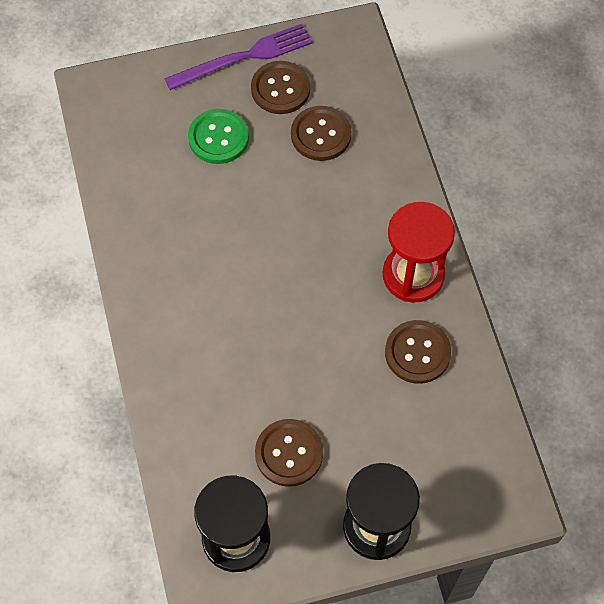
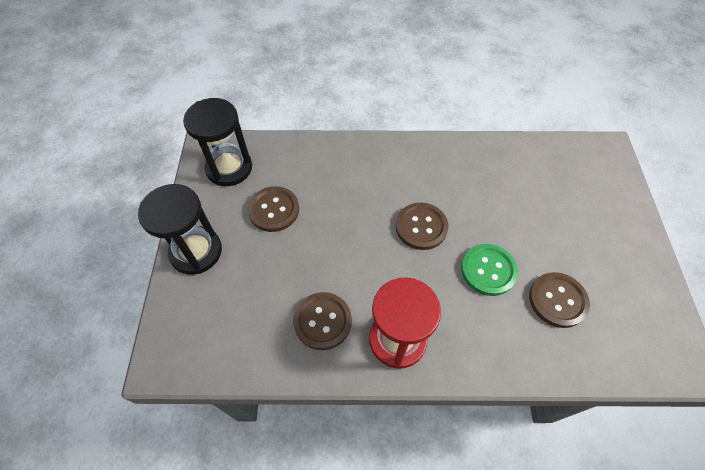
camera: 105 degrees right, 5 degrees down
(218, 138) = (558, 221): green button -> green button (488, 270)
(244, 57) = (646, 257): purple fork -> none
(280, 89) = (610, 279): brown button -> brown button (421, 227)

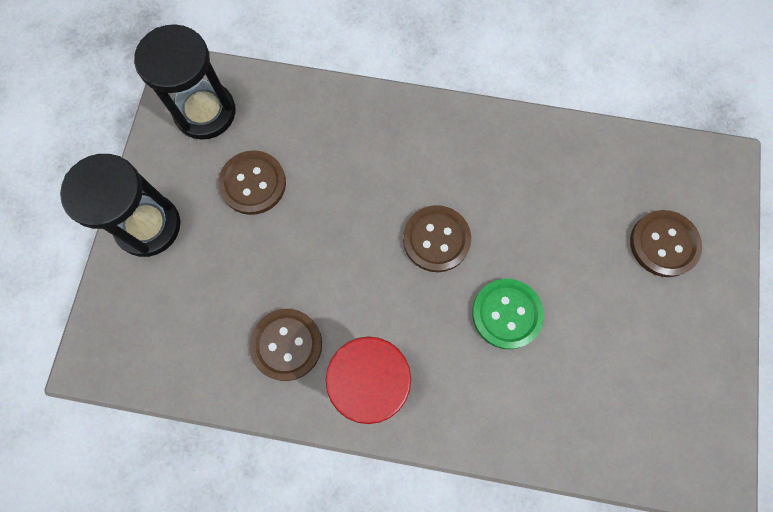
camera: 10 degrees right, 15 degrees up
(557, 300) = (583, 369): brown button -> brown button (663, 244)

